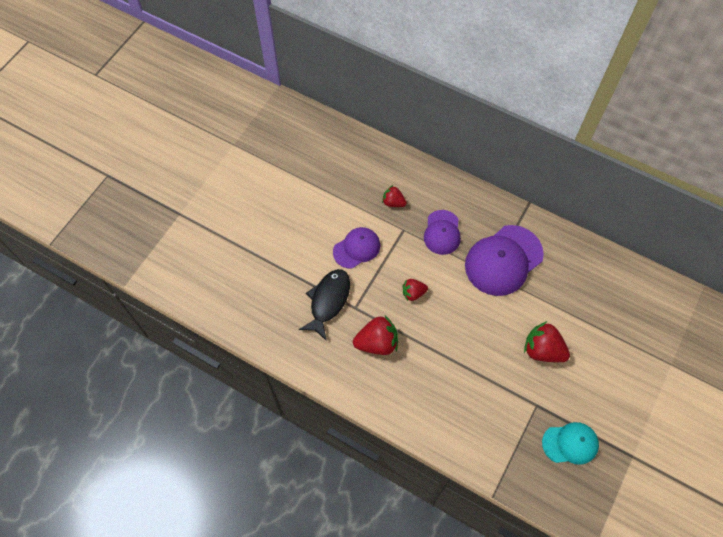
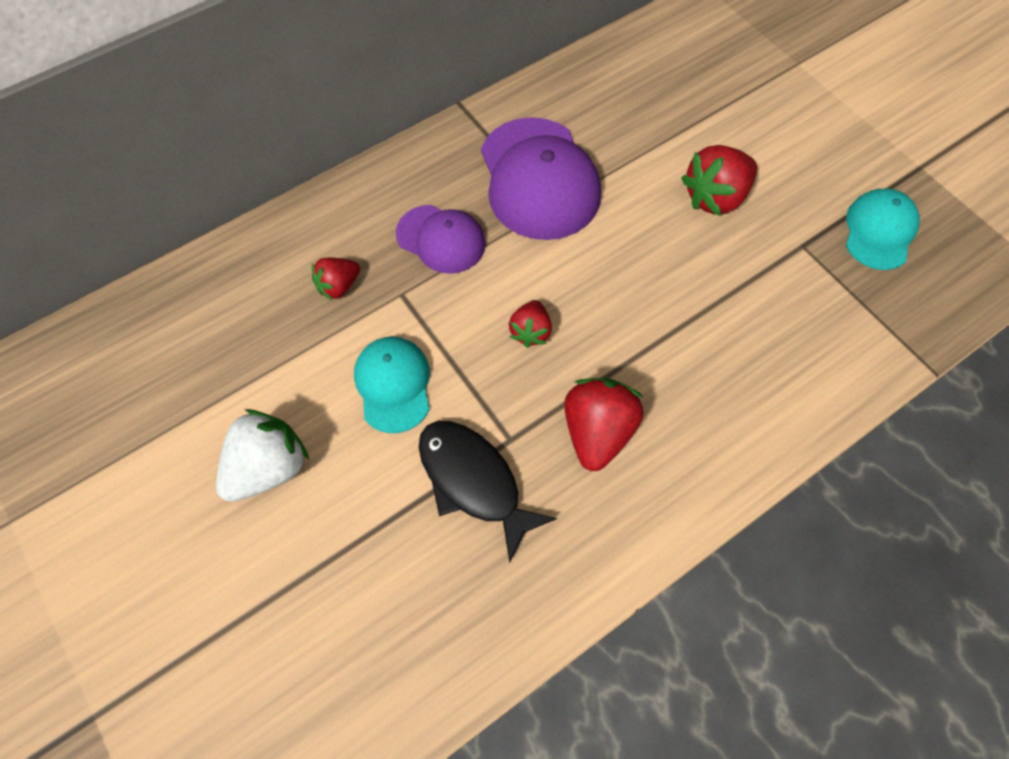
camera: 65 degrees left, 0 degrees up
(296, 220) = (269, 467): none -> white strawberry
(357, 248) = (393, 385): purple cap -> turquoise cap

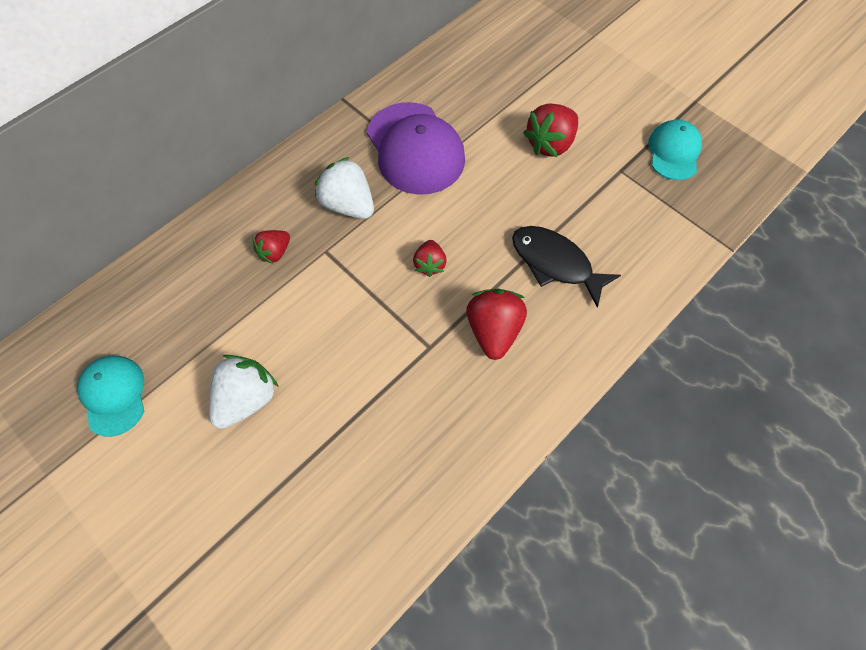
camera: 10 degrees left, 0 degrees up
(393, 385) = (332, 321): turquoise cap -> turquoise cap (114, 395)
(441, 239) = (348, 205): purple cap -> white strawberry
(474, 481) = (407, 383): black fish -> black fish (555, 263)

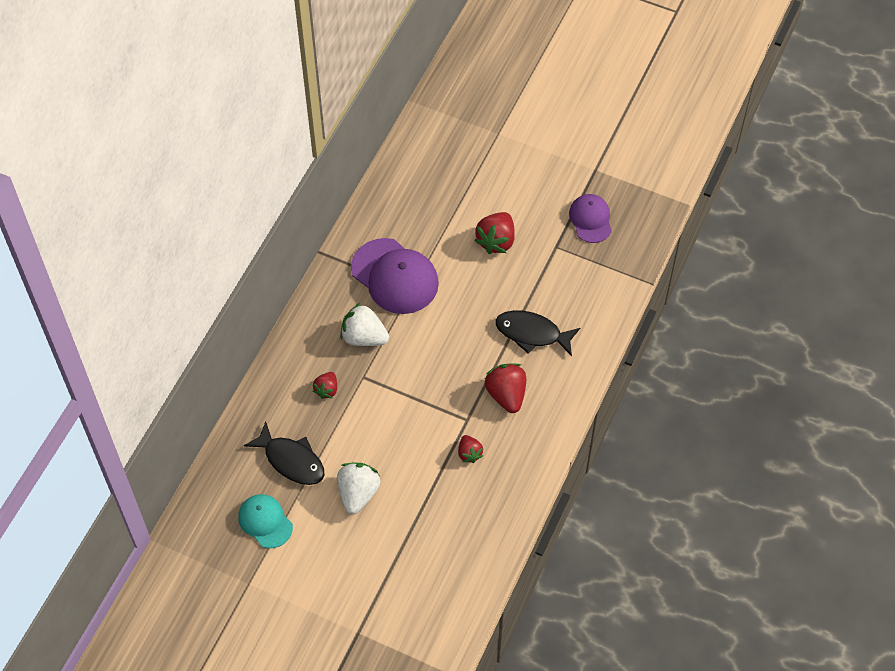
camera: 20 degrees left, 5 degrees down
(188, 325) = (291, 460): none -> black fish
(430, 264) = (443, 362): red strawberry -> red strawberry (469, 453)
(674, 152) = (590, 219): turquoise cap -> purple cap

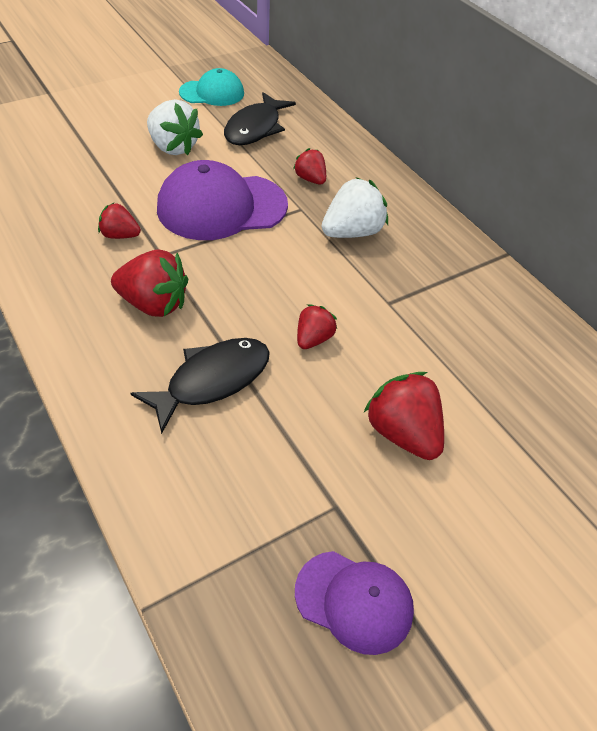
camera: 120 degrees right, 10 degrees down
(291, 460) = (255, 128): black fish -> black fish turned 45 degrees counterclockwise
(395, 276) = (420, 297): purple cap -> purple cap (221, 207)
(468, 307) = (313, 339): none -> red strawberry

